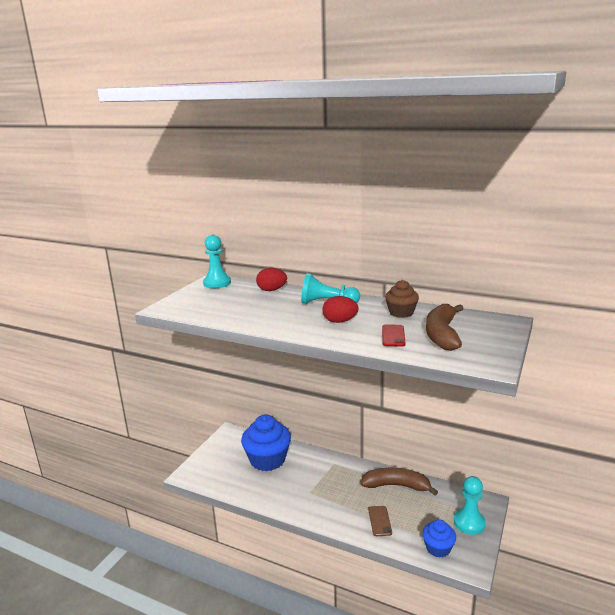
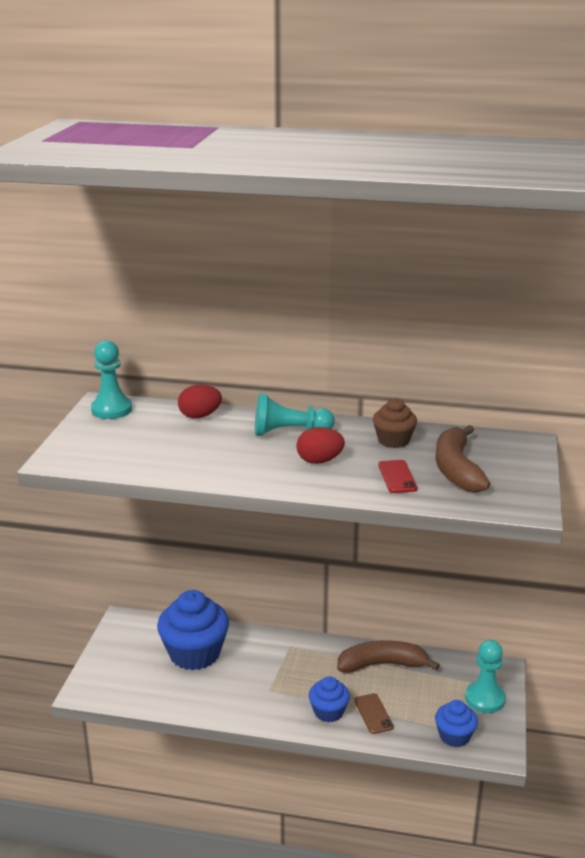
camera: 15 degrees left, 5 degrees up
(347, 514) = (328, 712): none -> blue cupcake

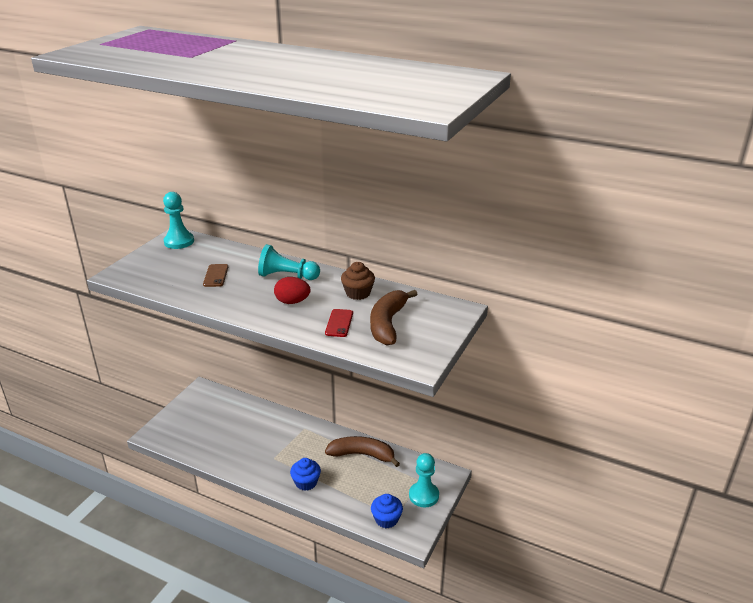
camera: 15 degrees right, 5 degrees up
(195, 653) = (237, 421): blue cupcake -> none
(200, 416) = (234, 254): red egg -> none
(373, 714) = (337, 490): brown phone -> brown phone (216, 275)

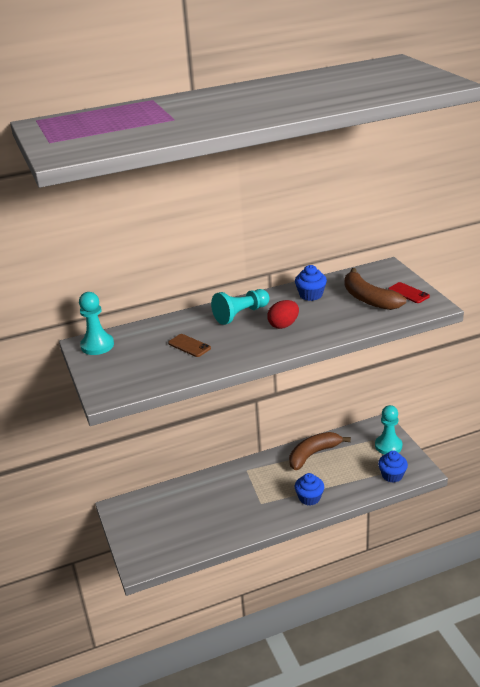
camera: 45 degrees left, 0 degrees up
(339, 323) = (341, 317): red phone -> red phone (408, 293)
(358, 293) = (311, 295): brown cupcake -> blue cupcake

